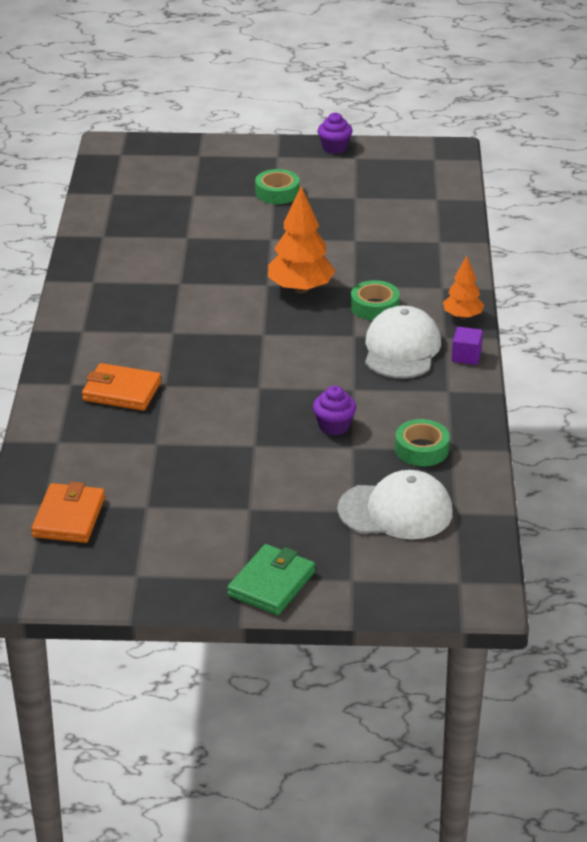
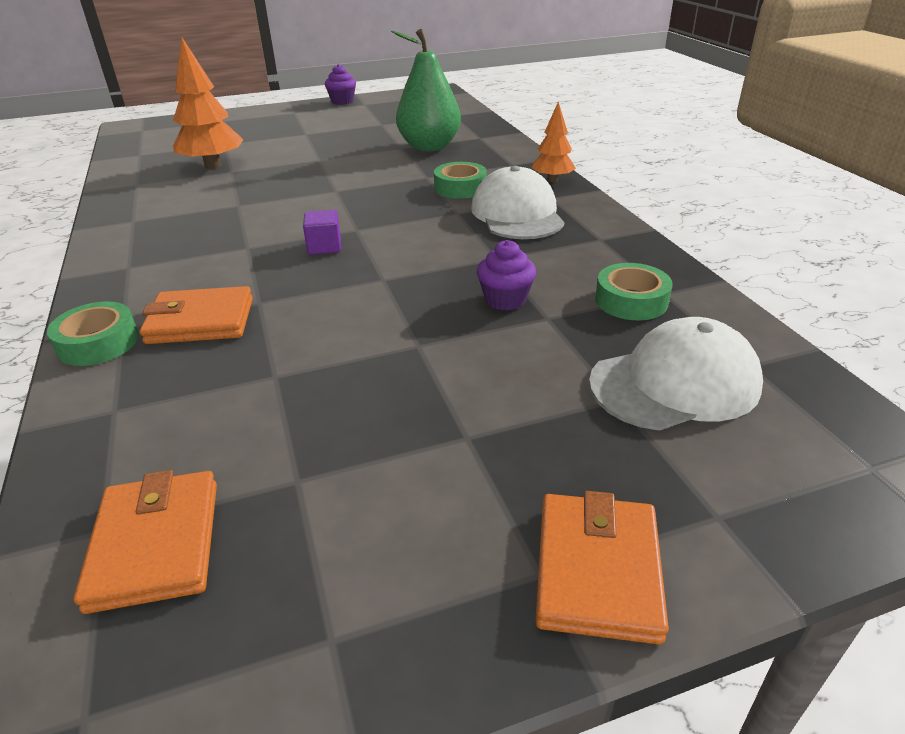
camera: 20 degrees left, 0 degrees up
(271, 584) = (597, 570): green wallet -> orange wallet
(277, 192) = (307, 131): green tape -> green tape (98, 343)
(300, 289) = (374, 188): orange tree -> orange tree (213, 165)
(381, 245) = (429, 147): none -> green pear
(466, 356) = (588, 207): purple cube -> purple cube (324, 247)

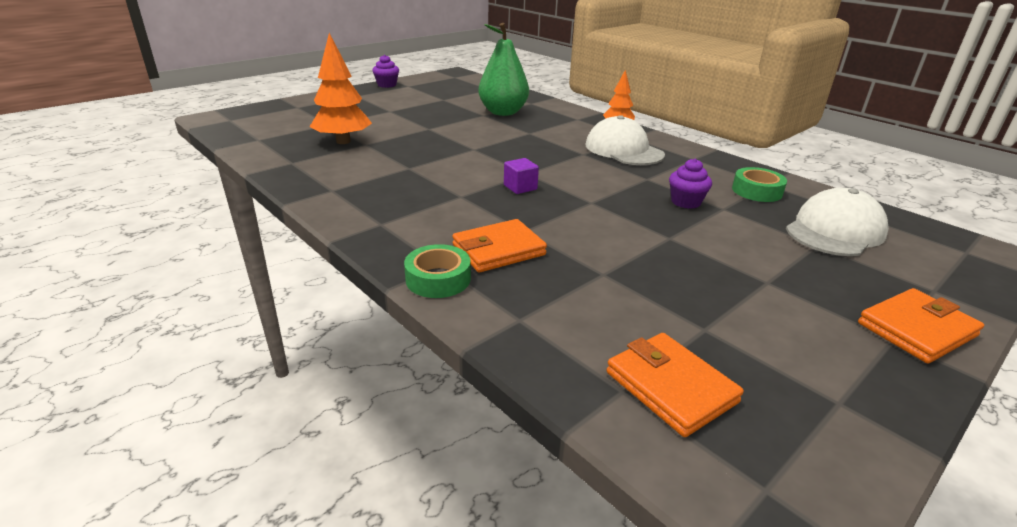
camera: 25 degrees left, 5 degrees down
(460, 188) = (563, 137): green tape -> none
(597, 570) = (916, 329): orange wallet -> orange wallet turned 75 degrees clockwise

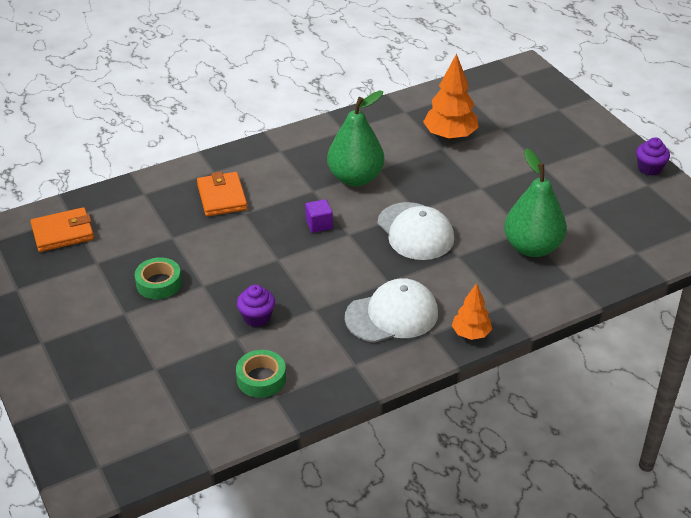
camera: 105 degrees right, 10 degrees up
(430, 177) = (355, 178): none -> green pear
(438, 279) = (199, 169): green tape -> green tape (159, 283)
(834, 231) = (169, 394): white cap -> white cap (415, 231)
(916, 329) = (41, 359): orange wallet -> none

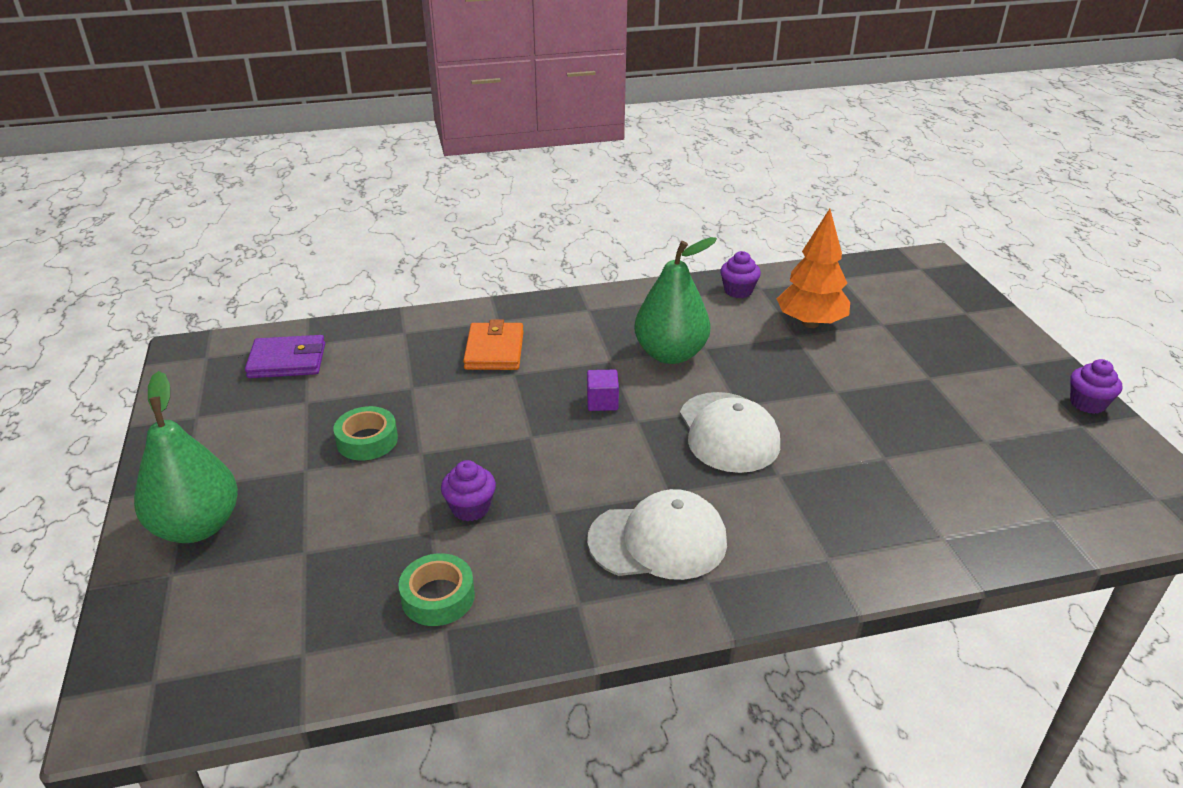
camera: 15 degrees right, 5 degrees down
(63, 233) = (287, 361): orange wallet -> purple wallet
(389, 117) = (738, 291): none -> purple cupcake
(471, 333) = (767, 591): orange tree -> none
(532, 247) = (891, 482): green pear -> green pear (197, 526)

